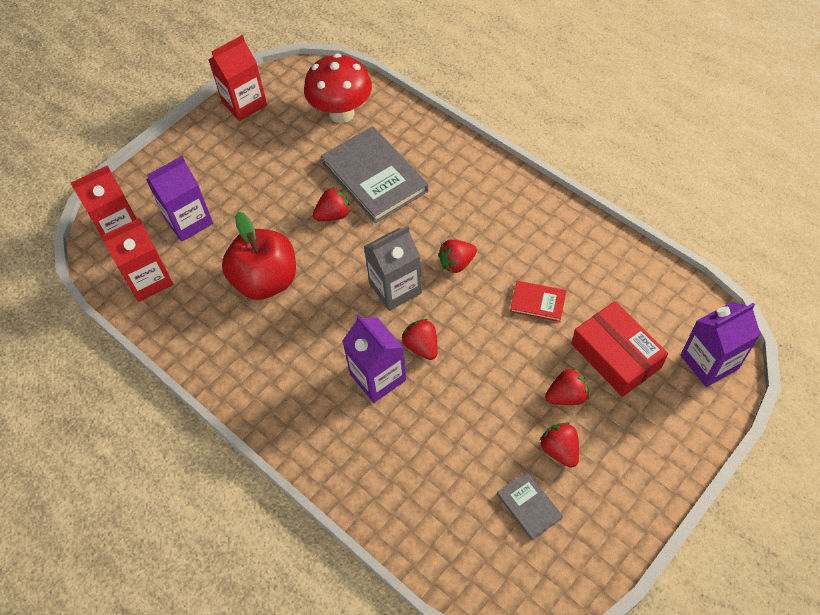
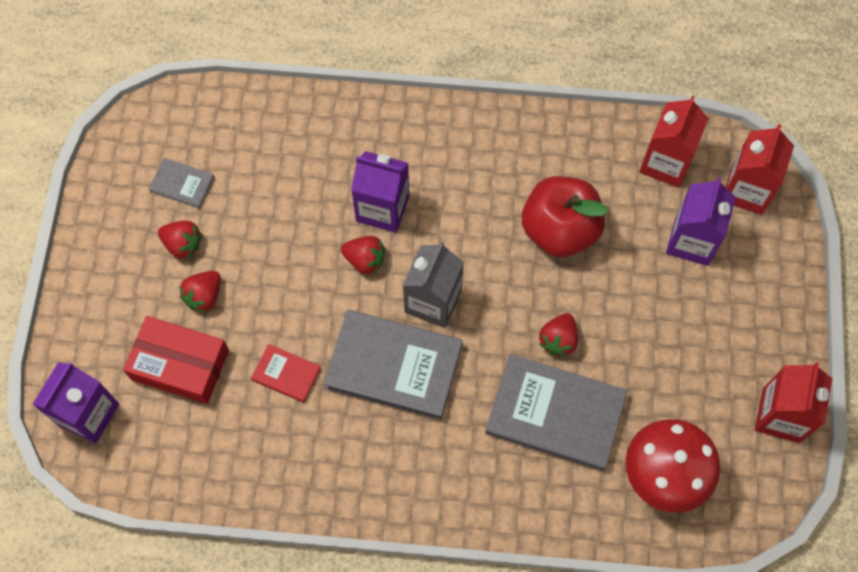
camera: 140 degrees right, 10 degrees up
(457, 263) = (393, 366): red strawberry -> grey book
(538, 302) = (286, 374): red book -> red book turned 45 degrees clockwise

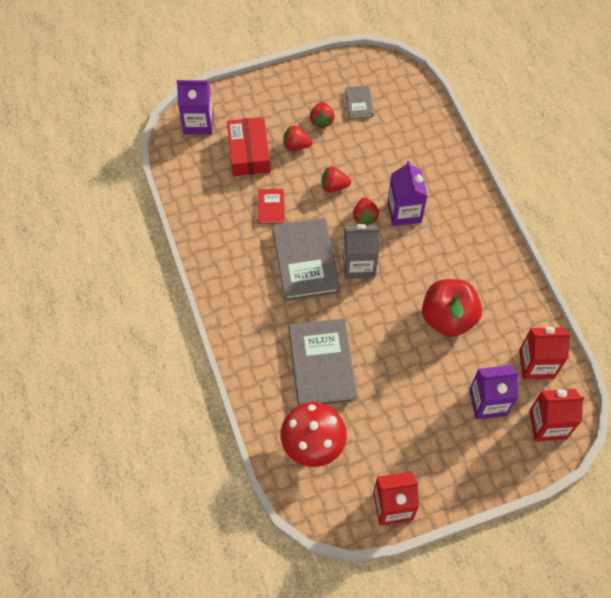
camera: 65 degrees right, 5 degrees down
(558, 340) = (372, 347): red strawberry -> red strawberry (334, 186)

